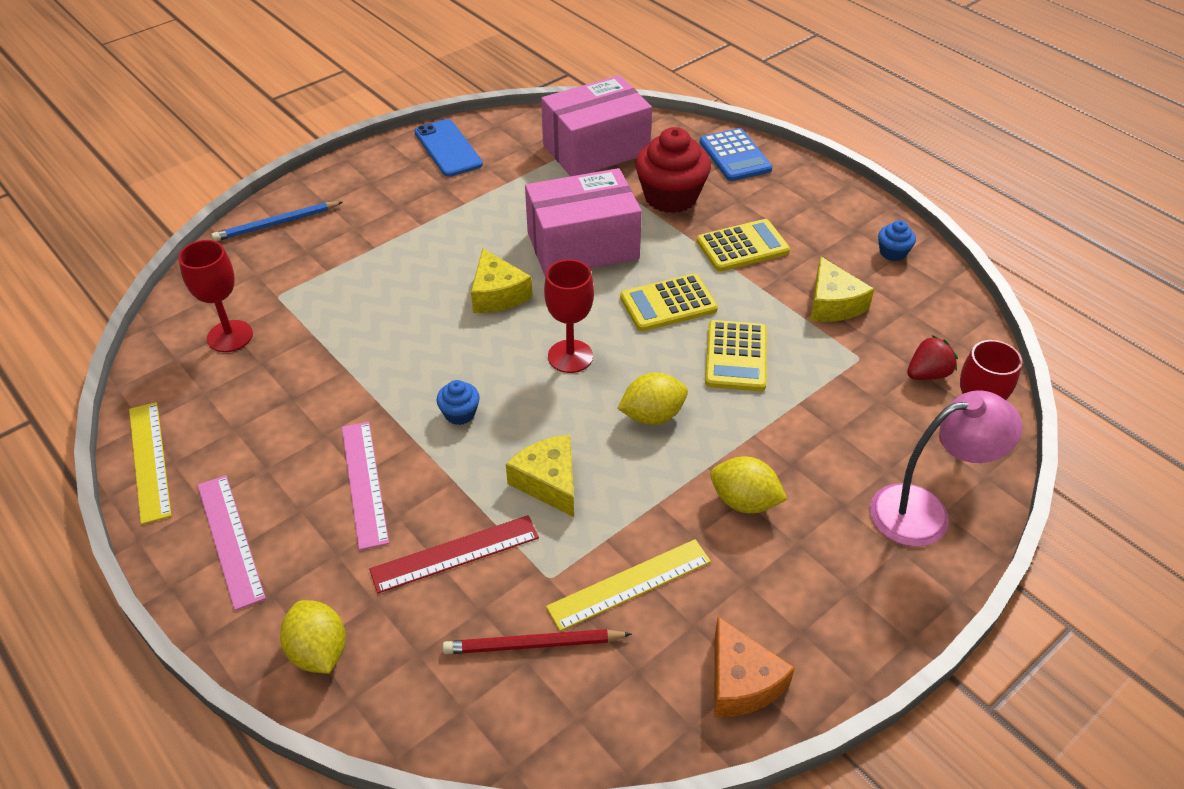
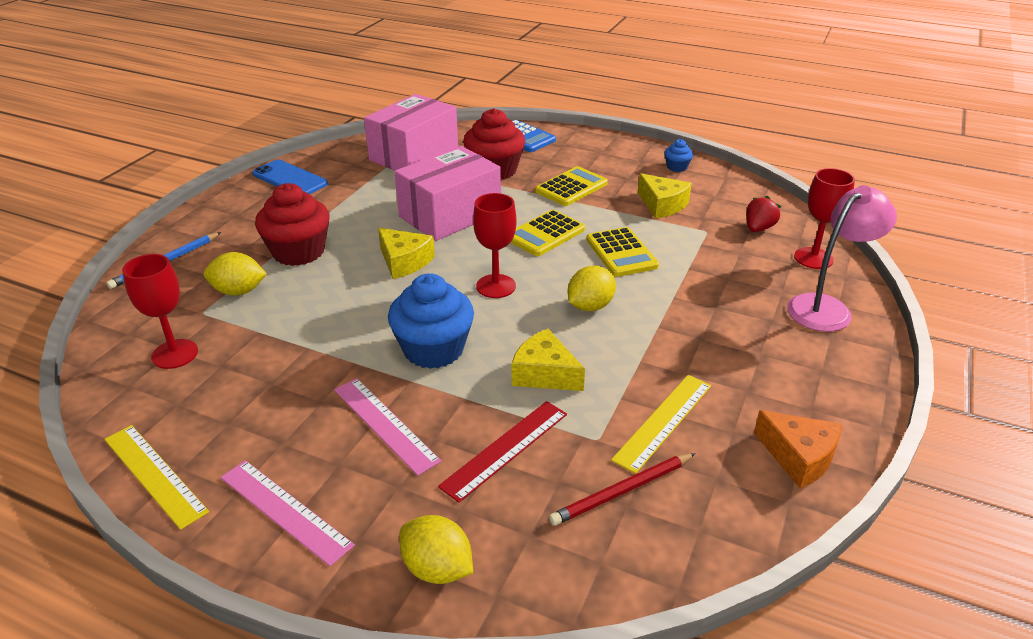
camera: 25 degrees left, 10 degrees down
(403, 249) = (298, 252): none -> red cupcake
(460, 413) = (433, 349): blue cupcake -> blue cupcake, size x2.13
(744, 501) = (702, 340): yellow lemon -> yellow lemon (238, 291)

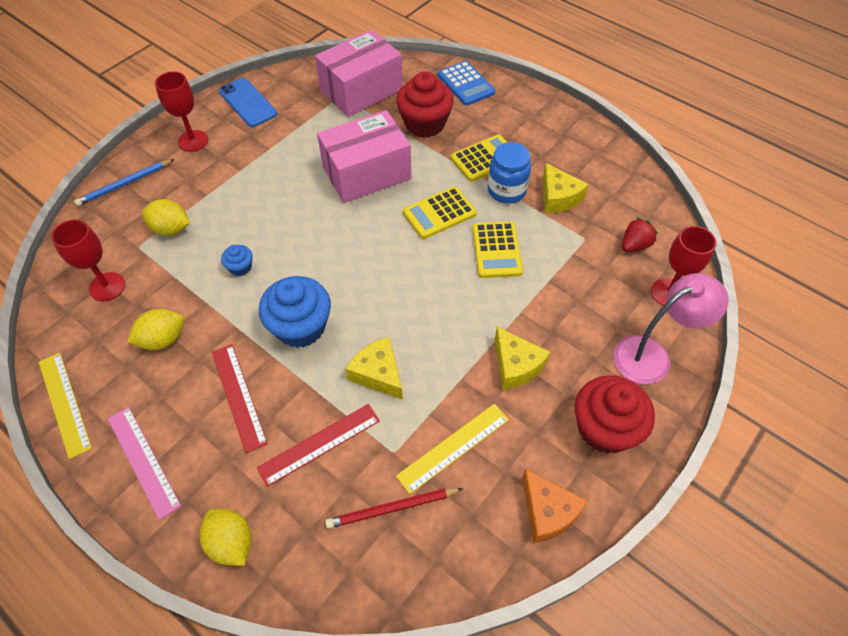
camera: 15 degrees right, 20 degrees up
(298, 252) = (229, 193): red cupcake -> red cupcake (604, 428)
(385, 424) = (238, 396): pink ruler -> red ruler
(404, 262) = (310, 222): yellow cheese -> yellow cheese (516, 365)
(496, 286) = (374, 267): red goblet -> red goblet (193, 141)
(590, 306) = (444, 307): yellow lemon -> yellow lemon (163, 339)
(606, 207) = (506, 190): none -> blue jar
(677, 167) = (593, 150): blue cupcake -> blue cupcake (240, 267)

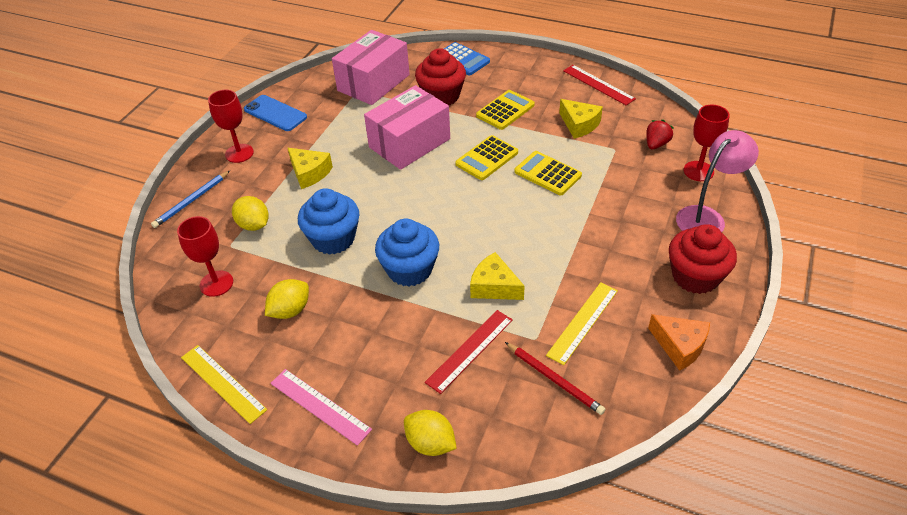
camera: 15 degrees left, 10 degrees down
(171, 229) = (254, 225): yellow lemon -> yellow lemon turned 45 degrees clockwise
(238, 396) = (381, 335): red ruler -> red ruler (598, 85)
(240, 267) = (333, 239): blue cupcake -> blue cupcake, size x2.13
(392, 508) = (554, 379): red pencil -> red pencil turned 105 degrees counterclockwise
(496, 250) = (547, 174): yellow calculator -> yellow calculator turned 150 degrees clockwise
(506, 190) = (534, 129): blue jar -> none
(516, 365) = (604, 251): yellow cheese -> yellow cheese (309, 173)

